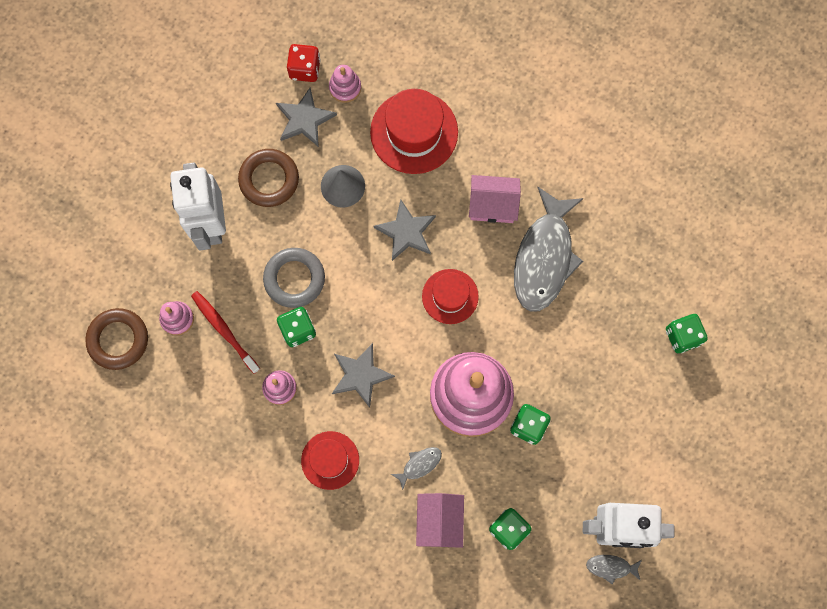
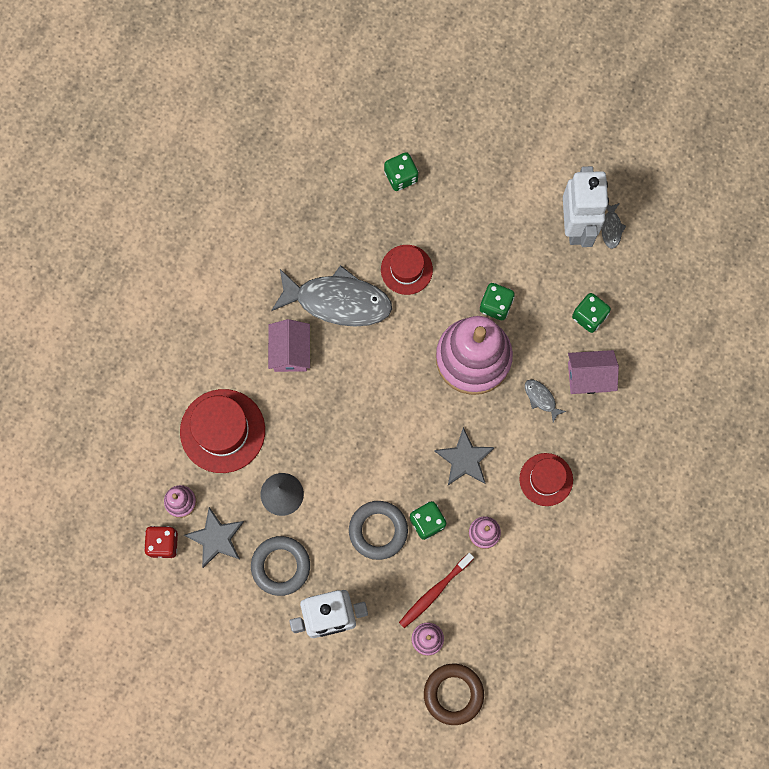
camera: 95 degrees left, 0 degrees up
(269, 179) = (280, 566): brown ring -> grey ring
(406, 232) = (323, 429): grey star -> none
(450, 296) = (382, 384): red hat -> red hat (406, 269)

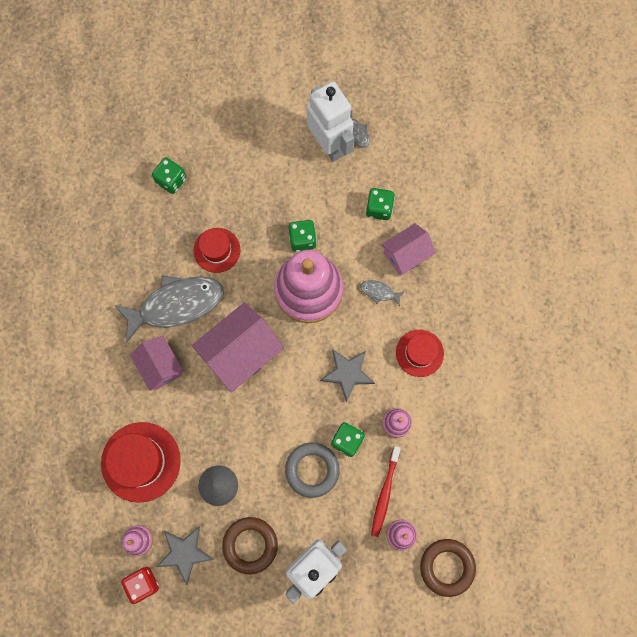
camera: 30 degrees left, 0 degrees up
(280, 566) = (250, 545): grey ring -> brown ring
(374, 382) = (241, 353): none -> pink house

